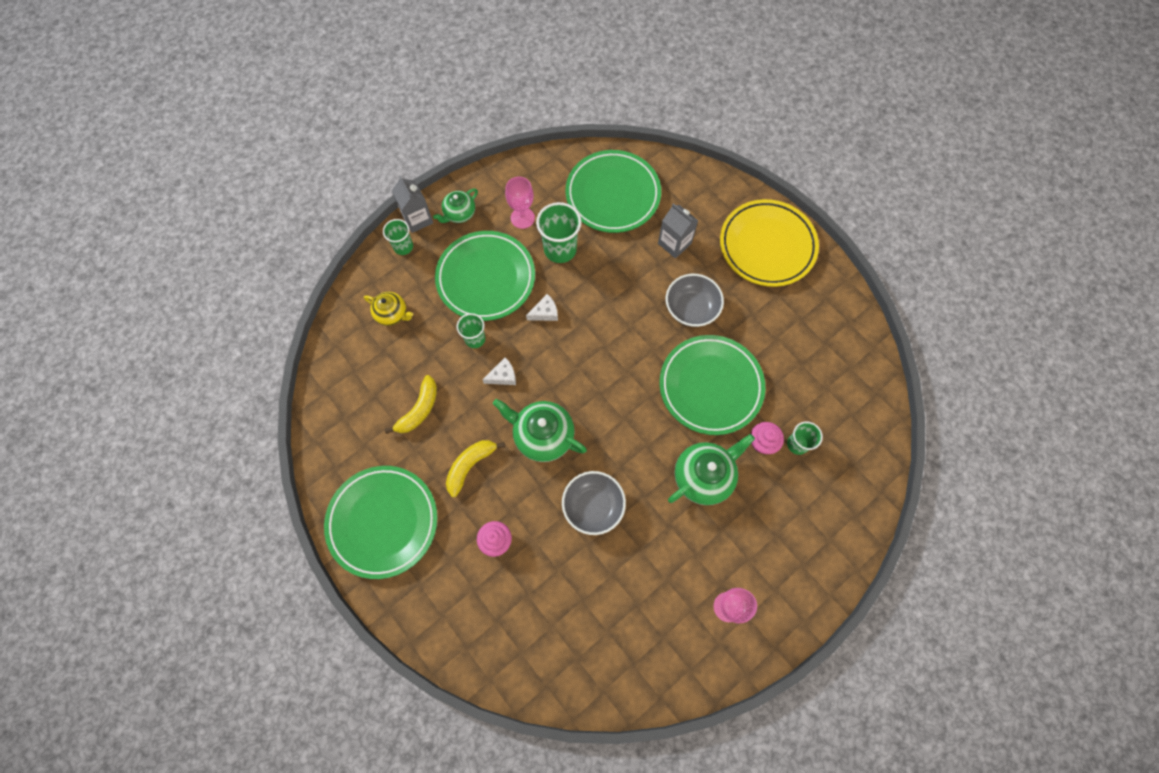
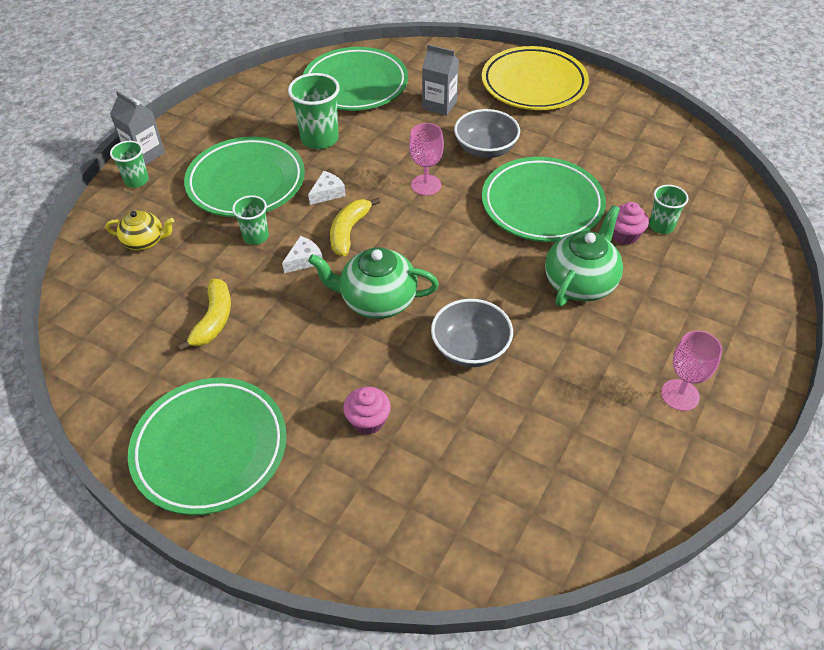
camera: 20 degrees left, 20 degrees down
(459, 214) = (192, 138): green teapot -> none
(470, 466) = (301, 355): yellow banana -> yellow banana (349, 232)
(522, 218) = (266, 124): pink goblet -> pink goblet (426, 185)

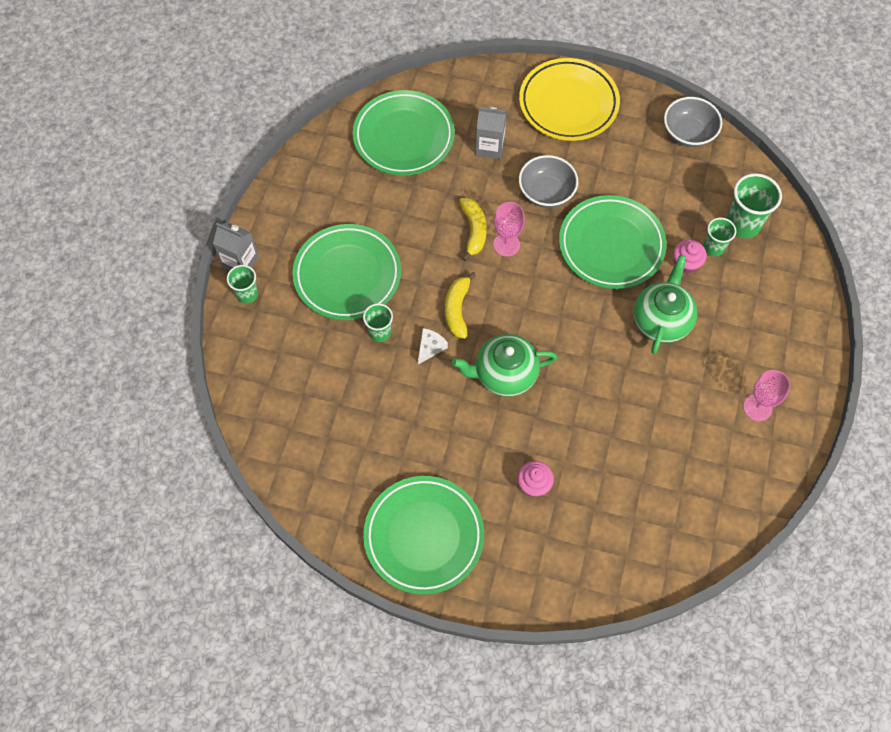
camera: 15 degrees left, 15 degrees up
(145, 241) = (285, 358): yellow teapot -> none
(214, 320) = (378, 423): yellow banana -> yellow banana (473, 230)
(319, 139) = (394, 211): green cup -> green cup (743, 224)
(327, 193) = (424, 271): white cheese -> none
(470, 348) = (592, 402): grey bowl -> grey bowl (688, 133)

